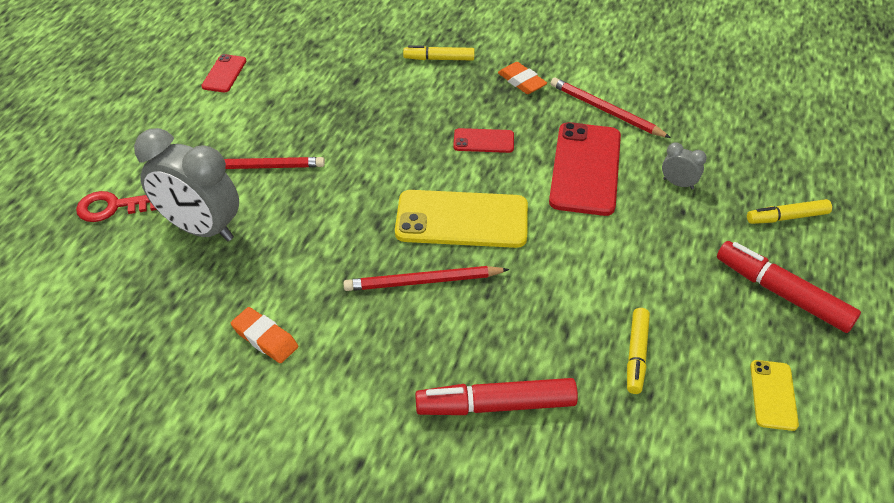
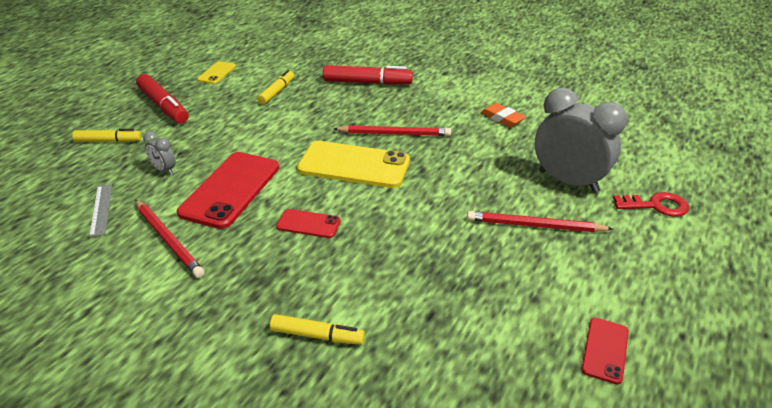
camera: 170 degrees left, 10 degrees down
(521, 82) = (233, 286): orange eraser -> none
(697, 131) = (101, 209): none -> grey ruler

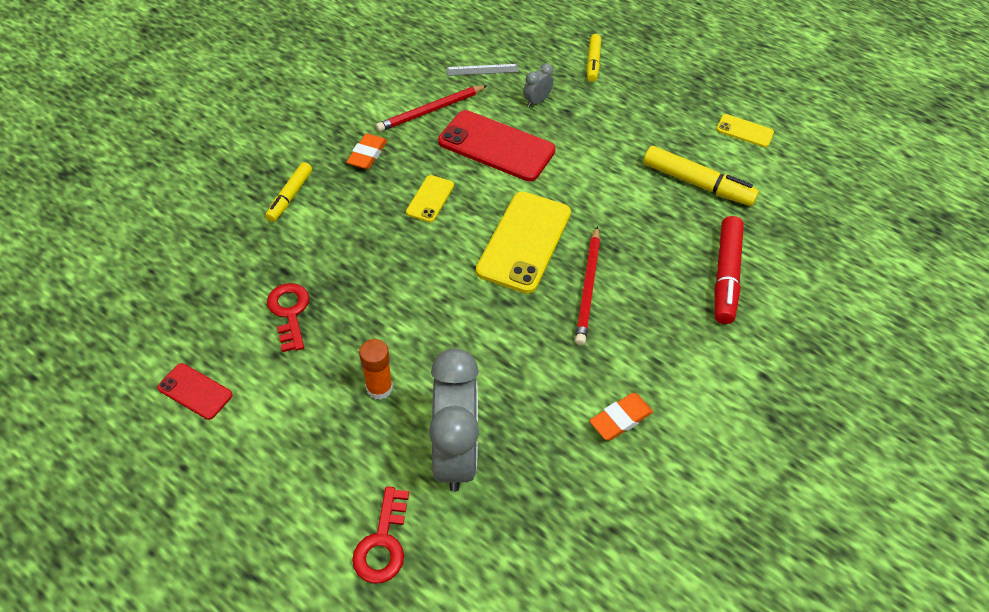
camera: 95 degrees right, 15 degrees up
(163, 106) = (662, 93): red marker -> none
(242, 280) = (367, 155): none -> orange eraser
(277, 92) = (696, 183): yellow marker -> yellow marker, size x1.57
(308, 224) = (430, 199): red phone -> yellow phone
(482, 299) = (289, 312): none -> red key
(535, 226) = (379, 388): red pencil -> orange glue stick
(568, 181) = (455, 453): grey clock -> grey clock turned 45 degrees counterclockwise

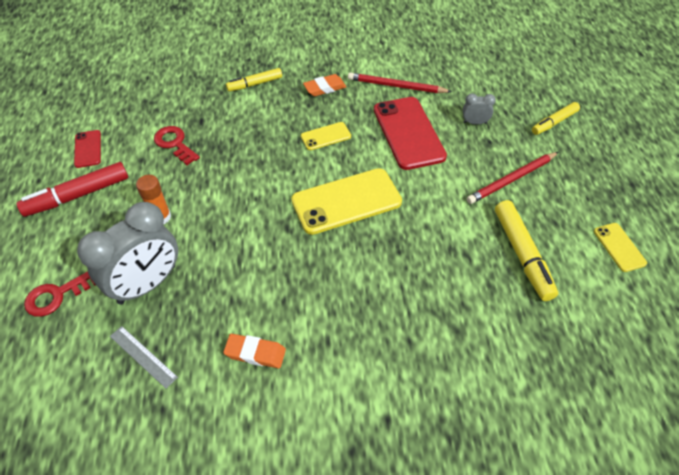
camera: 50 degrees right, 0 degrees up
(289, 312) = (175, 143): red key -> red key turned 75 degrees counterclockwise
(482, 70) = (464, 81): grey ruler -> grey ruler (143, 356)
(588, 287) = (347, 259): red pencil -> red pencil (512, 179)
(725, 275) = (455, 331): red marker -> red marker (78, 195)

